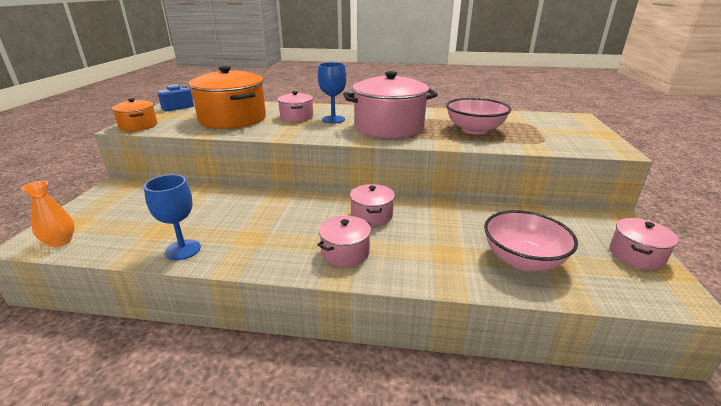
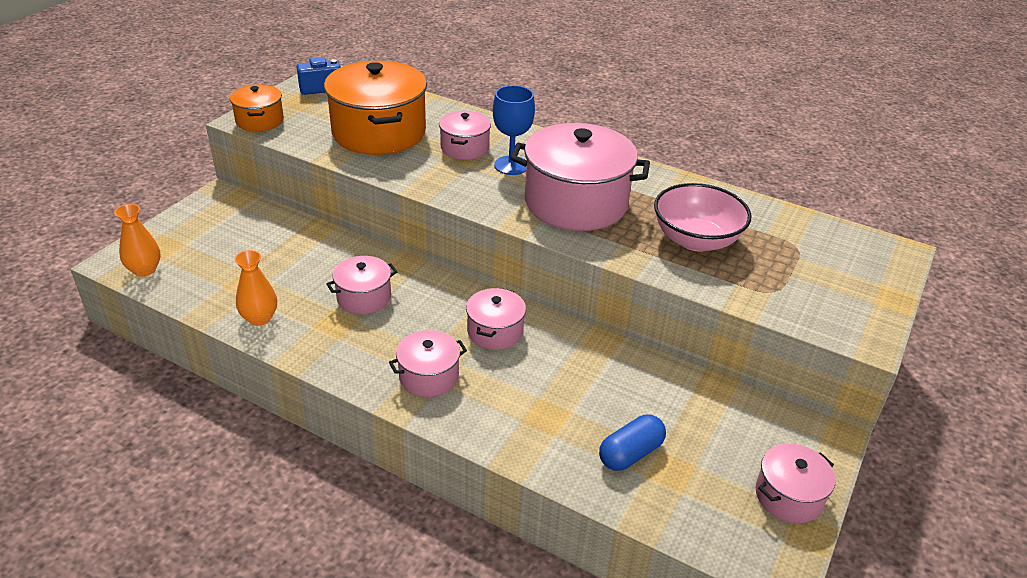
camera: 20 degrees right, 10 degrees up
(183, 250) = (259, 318): blue goblet -> orange vase
(263, 218) = (364, 297): none -> pink pot
(522, 260) = (630, 454): pink bowl -> blue capsule

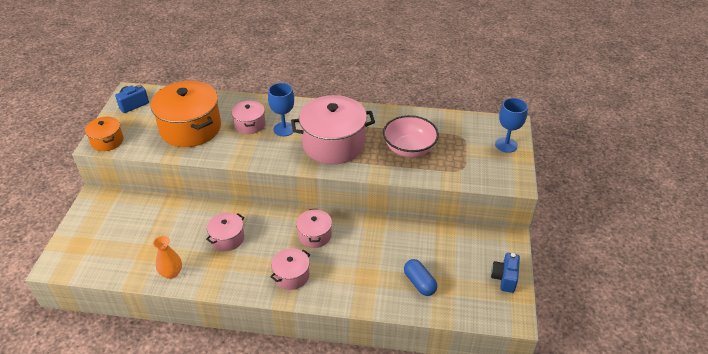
camera: 20 degrees left, 5 degrees up
(144, 270) = (77, 265): orange vase -> none
(630, 454) = (419, 283): blue capsule -> blue capsule turned 60 degrees counterclockwise
(788, 496) = (504, 278): pink pot -> blue camera
(872, 277) = (506, 145): none -> blue goblet

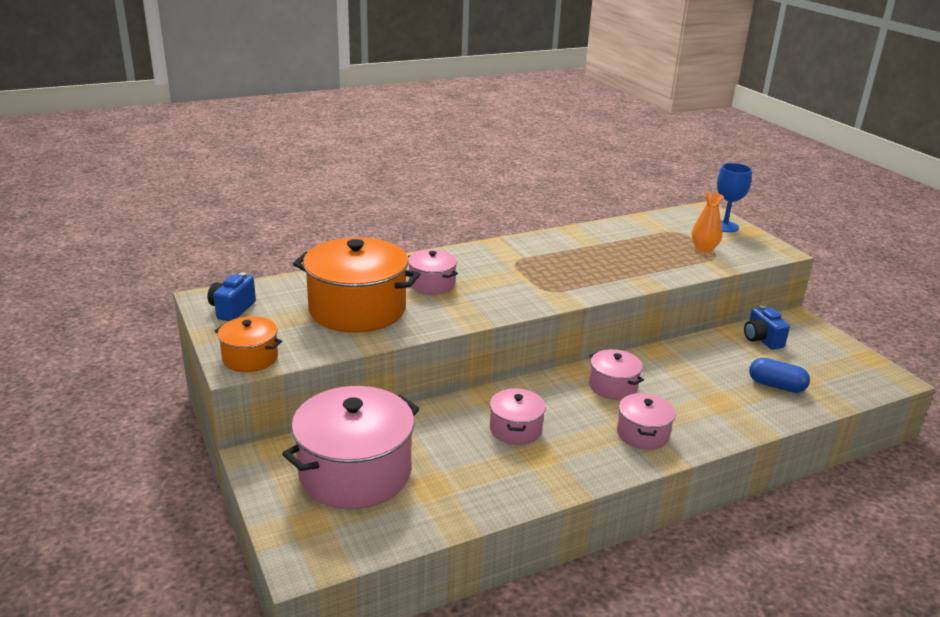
camera: 35 degrees left, 15 degrees down
(171, 273) = (493, 494): orange vase -> orange vase (704, 249)
(284, 129) = (481, 277): blue goblet -> none
(333, 144) = (558, 273): pink pot -> pink pot (355, 472)
(409, 149) = (643, 255): pink bowl -> none
(504, 278) = (840, 351): blue camera -> blue camera (761, 340)

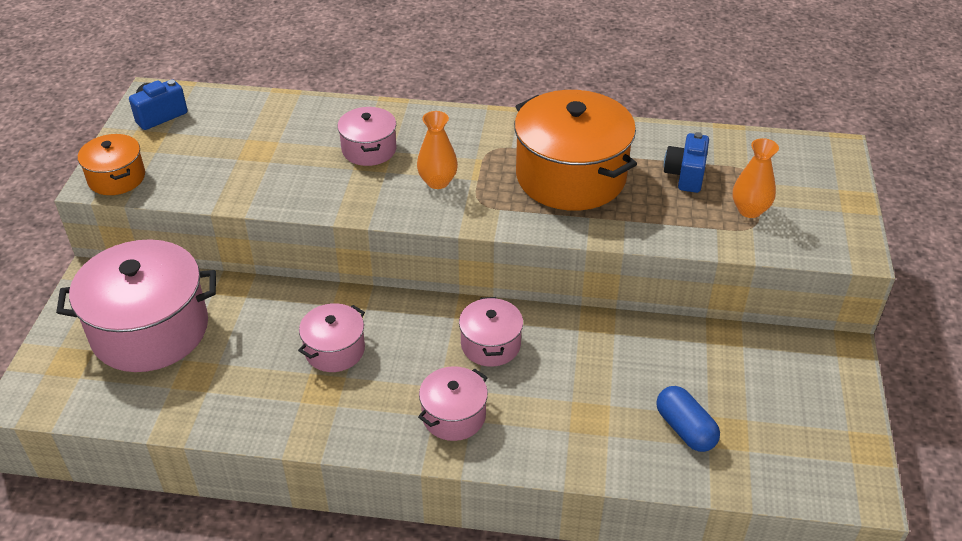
camera: 35 degrees right, 15 degrees up
(357, 309) = (264, 156): orange pot -> orange pot (571, 176)
(505, 288) = (437, 182): none -> orange vase
(724, 226) = (828, 184): blue goblet -> none
(761, 340) = (748, 360): blue camera -> blue camera (685, 175)

